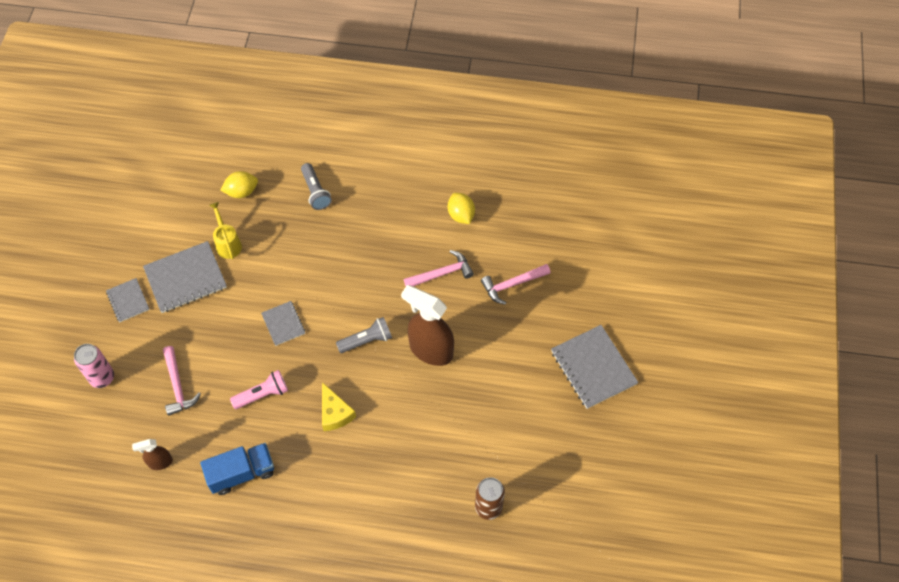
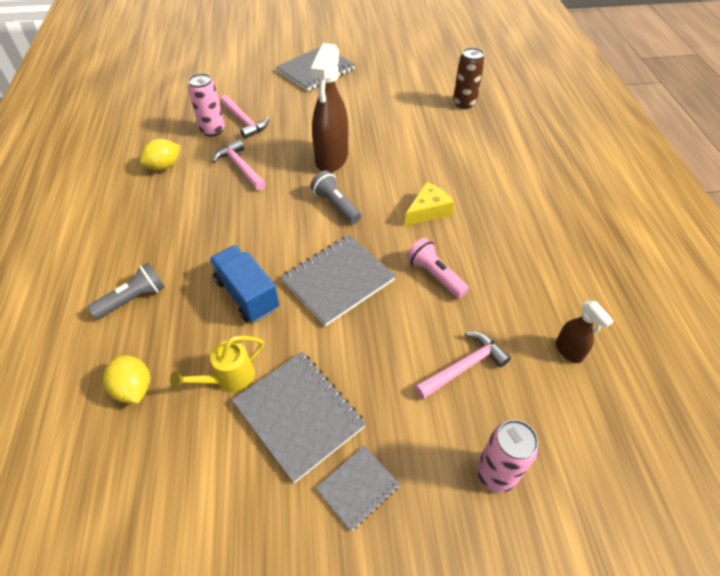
camera: 105 degrees left, 10 degrees down
(242, 473) = (533, 268): blue truck -> blue truck (247, 294)
(283, 324) = (338, 281): grey notebook -> grey notebook, size x1.78
(505, 256) = (212, 130): none -> pink can

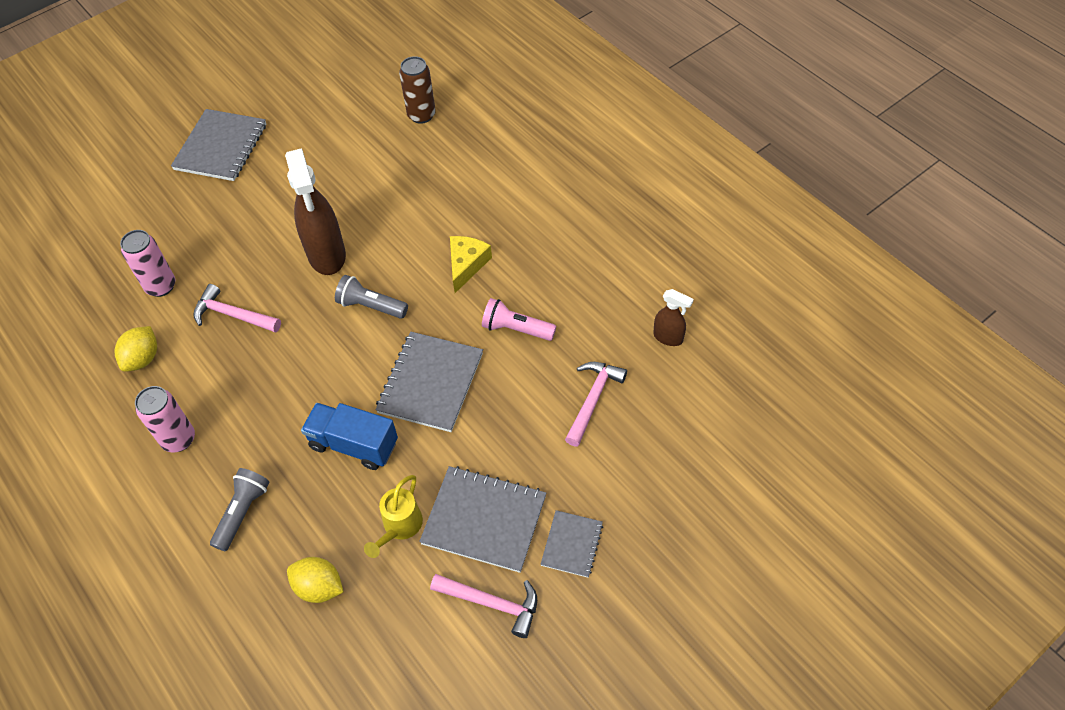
camera: 30 degrees left, 5 degrees up
(244, 121) = (189, 257): pink hammer -> pink hammer (492, 603)
(496, 473) = (668, 470): pink can -> pink can (179, 439)

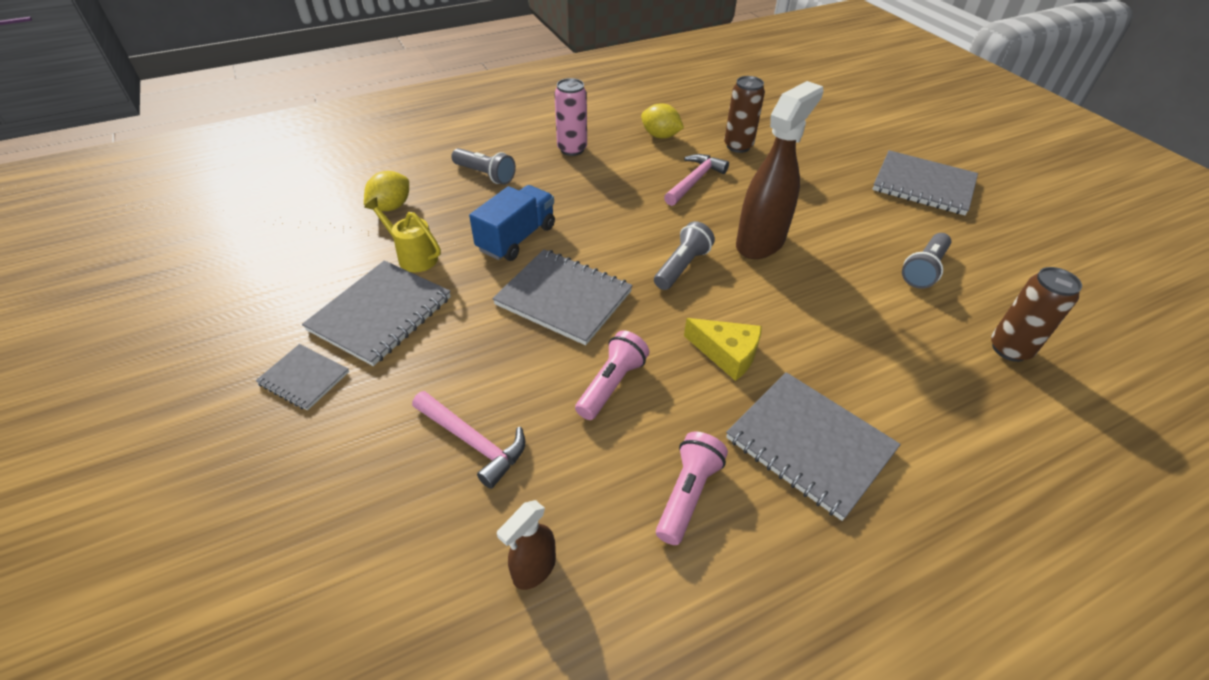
camera: 100 degrees right, 10 degrees down
(161, 286) = (738, 146): pink can -> brown can
(327, 255) = (760, 242): brown spray bottle -> brown spray bottle turned 135 degrees clockwise
(343, 153) = (924, 269): none -> grey flashlight
(492, 603) = (293, 305): pink hammer -> none
(535, 215) = (809, 444): none -> grey notebook
(592, 272) = (687, 494): none -> pink flashlight

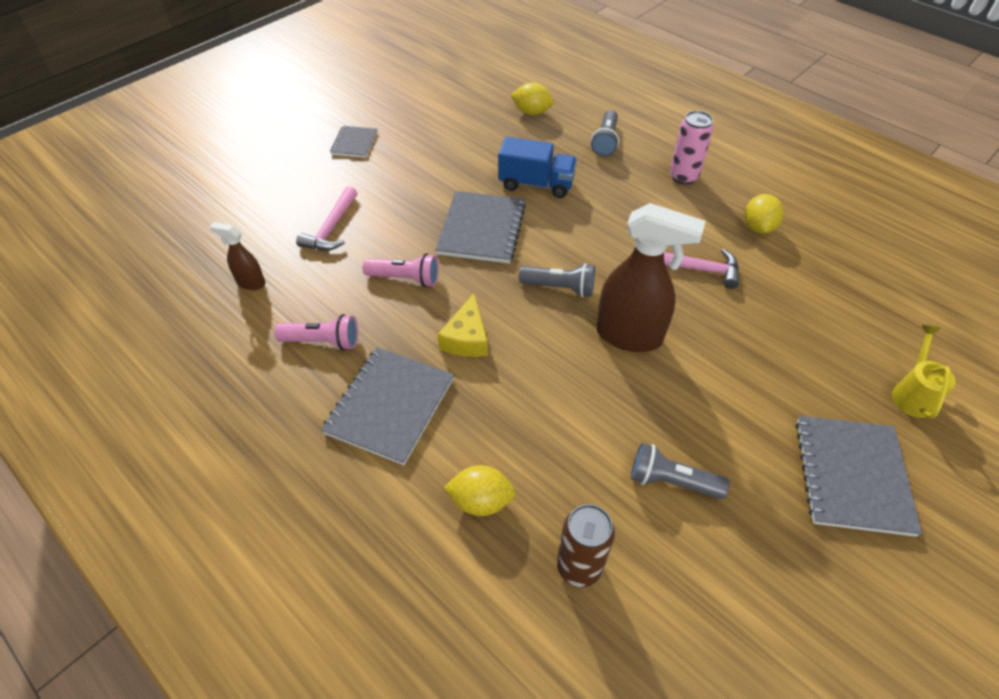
camera: 70 degrees right, 5 degrees up
(380, 314) = (421, 150): grey notebook -> none
(413, 257) = (484, 143): yellow watering can -> yellow watering can (912, 394)
(738, 146) = (791, 289): brown can -> none
(941, 397) = (480, 501): none -> yellow lemon

